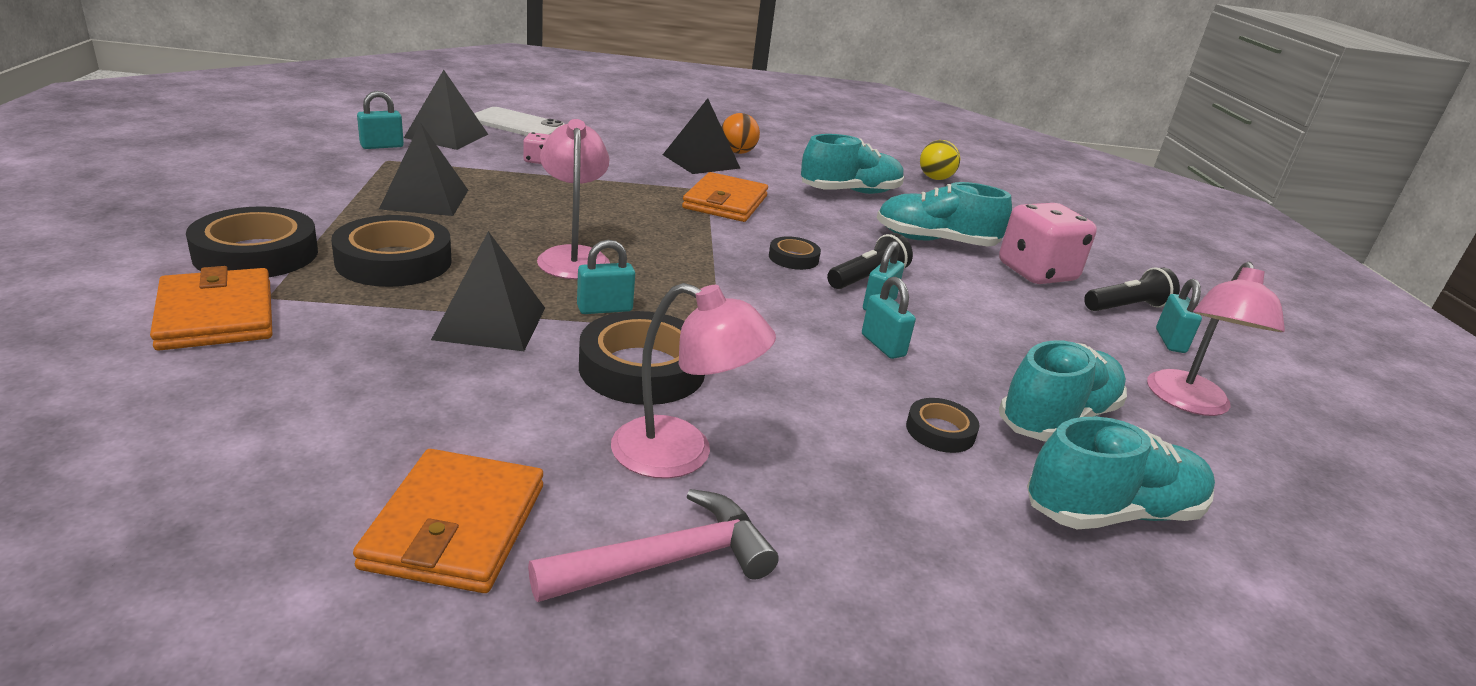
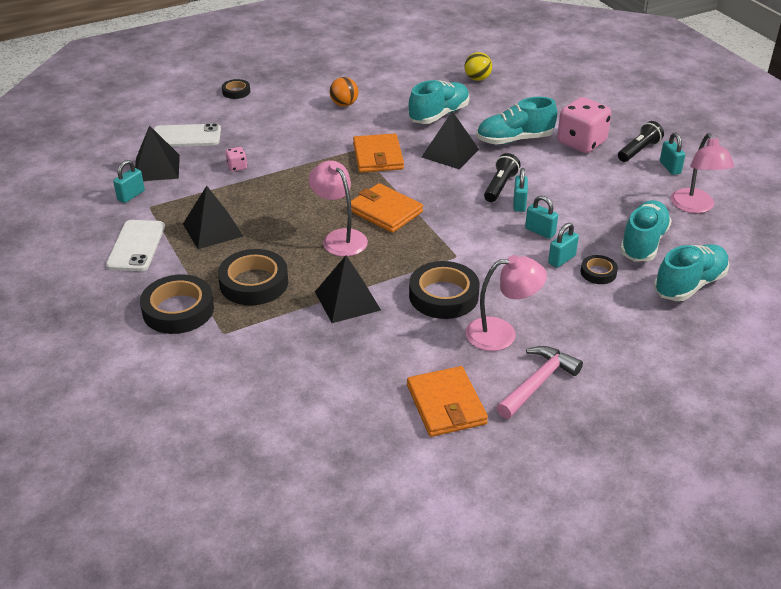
camera: 20 degrees left, 10 degrees up
(216, 315) = (214, 355): orange wallet -> orange wallet (385, 211)
(313, 184) = (136, 246): none -> white phone
(604, 309) = (391, 267): turquoise padlock -> turquoise padlock (561, 259)
(701, 161) = (331, 123): black pyramid -> black pyramid (450, 153)
(793, 258) = (451, 187): black tape -> black tape (236, 92)

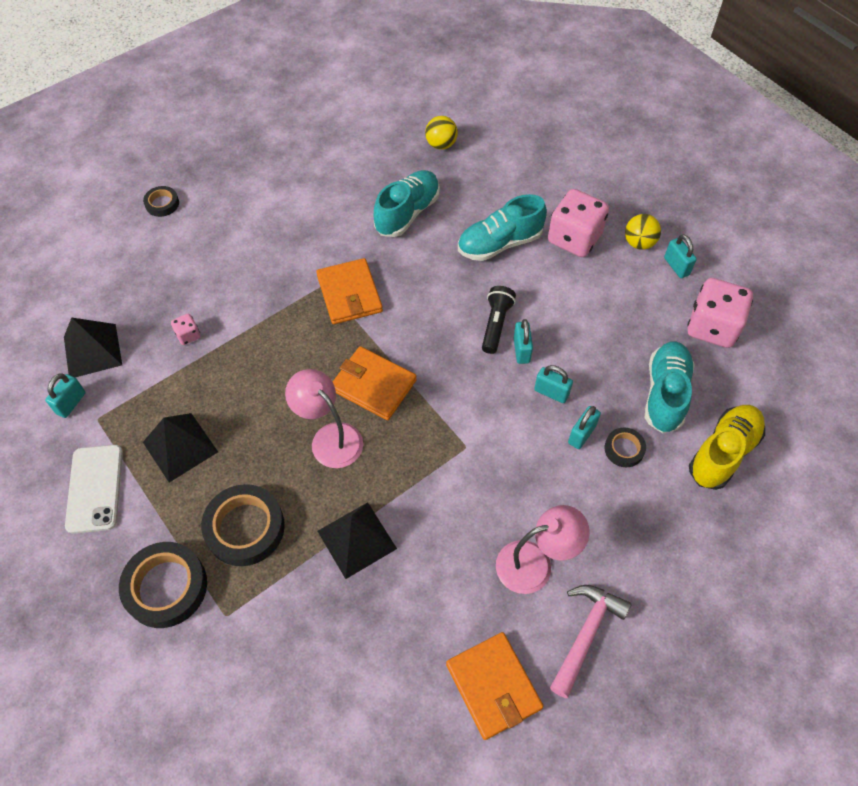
camera: 10 degrees left, 20 degrees up
(186, 136) = (117, 291): white phone -> none
(344, 104) = (294, 209): orange ball -> none
(443, 295) = (462, 514): black tape -> none
(450, 153) = (431, 276): black pyramid -> none
(639, 150) = (639, 243): black flashlight -> yellow ball
(689, 285) = (723, 453): turquoise shoe -> yellow shoe
(695, 207) = (712, 327): pink lamp -> pink dice

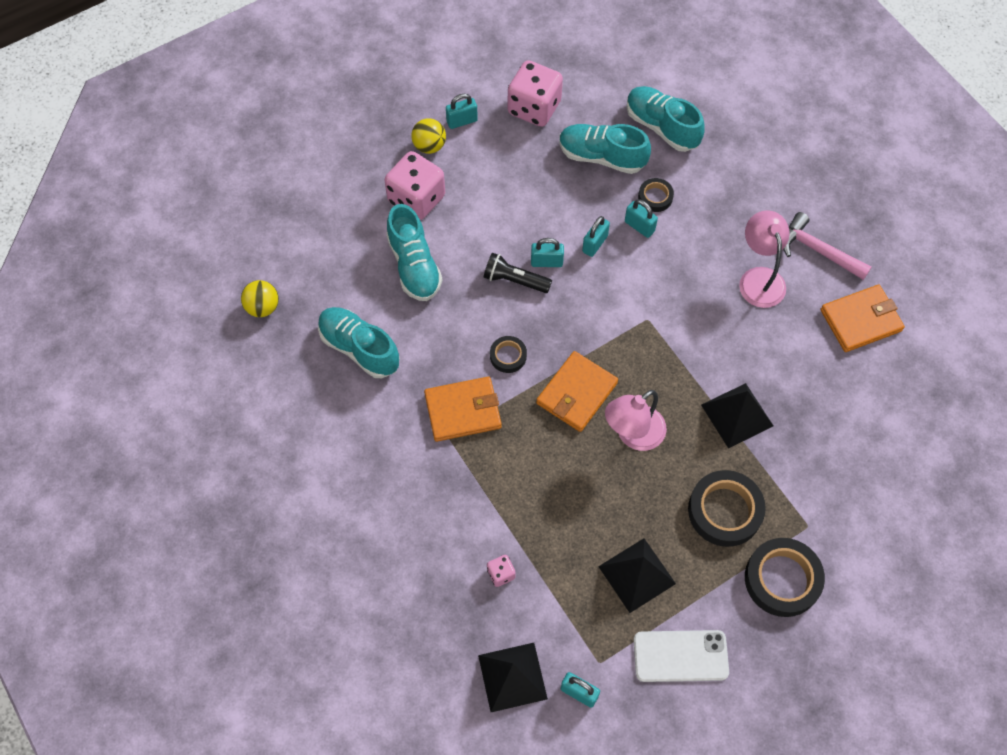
camera: 85 degrees left, 5 degrees up
(162, 204) = (304, 615): black tape -> black tape (508, 356)
(723, 453) = (662, 127): yellow shoe -> turquoise shoe

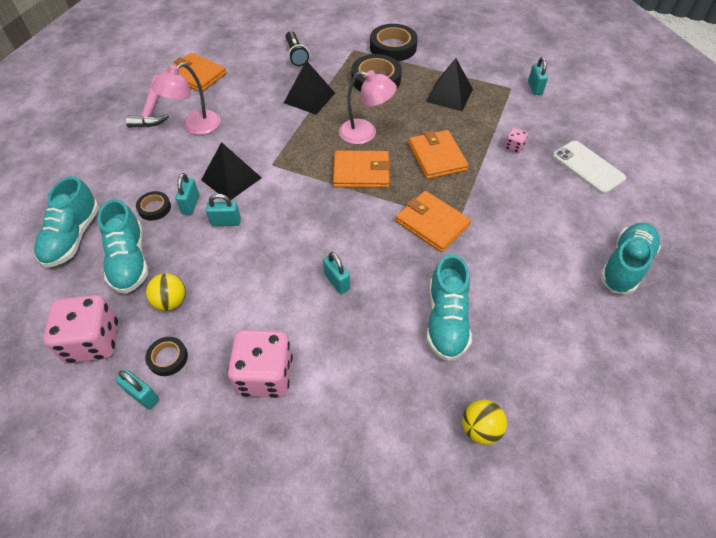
camera: 125 degrees left, 10 degrees down
(414, 265) = (337, 331): turquoise shoe -> turquoise shoe (625, 265)
(429, 146) = (192, 406): yellow ball -> yellow ball (171, 301)
(508, 356) = (366, 222): black tape -> black tape (168, 358)
(512, 677) = (559, 115): black pyramid -> black pyramid (231, 179)
(514, 280) = (297, 253): black flashlight -> black flashlight (296, 55)
(545, 481) = (437, 157): none -> orange wallet
(546, 262) = (265, 242): turquoise padlock -> turquoise padlock (337, 281)
(680, 656) = (472, 63): white phone -> white phone (588, 167)

